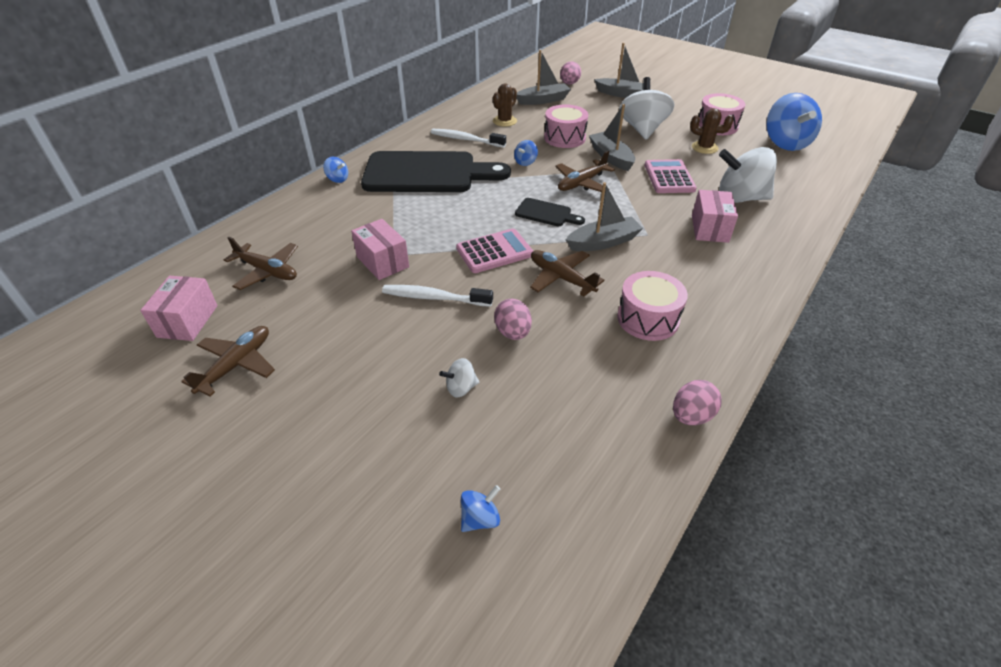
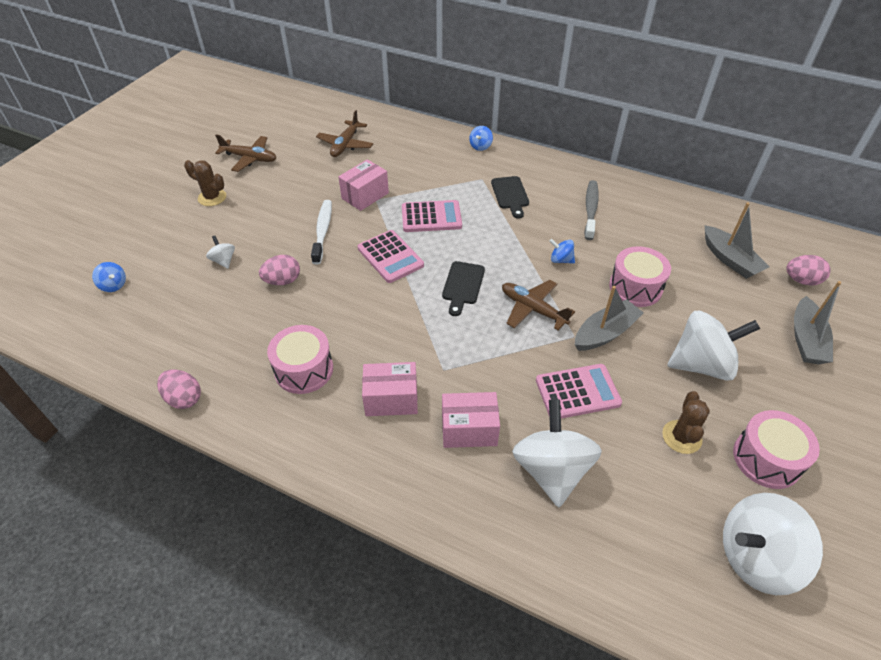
camera: 80 degrees right, 5 degrees up
(187, 321) = (290, 128): pink box -> pink box (391, 399)
(427, 173) = (510, 195): black cutting board -> black cutting board, size x0.43
(441, 221) = (431, 217): none -> pink calculator
(465, 139) = (590, 209): white toothbrush -> grey toothbrush
(504, 121) = (650, 233): brown cactus -> brown cactus (212, 197)
(561, 278) = (357, 305): brown plane -> none
(603, 242) = (421, 333): grey boat -> none
(785, 143) = (755, 557): blue spinning top -> white spinning top

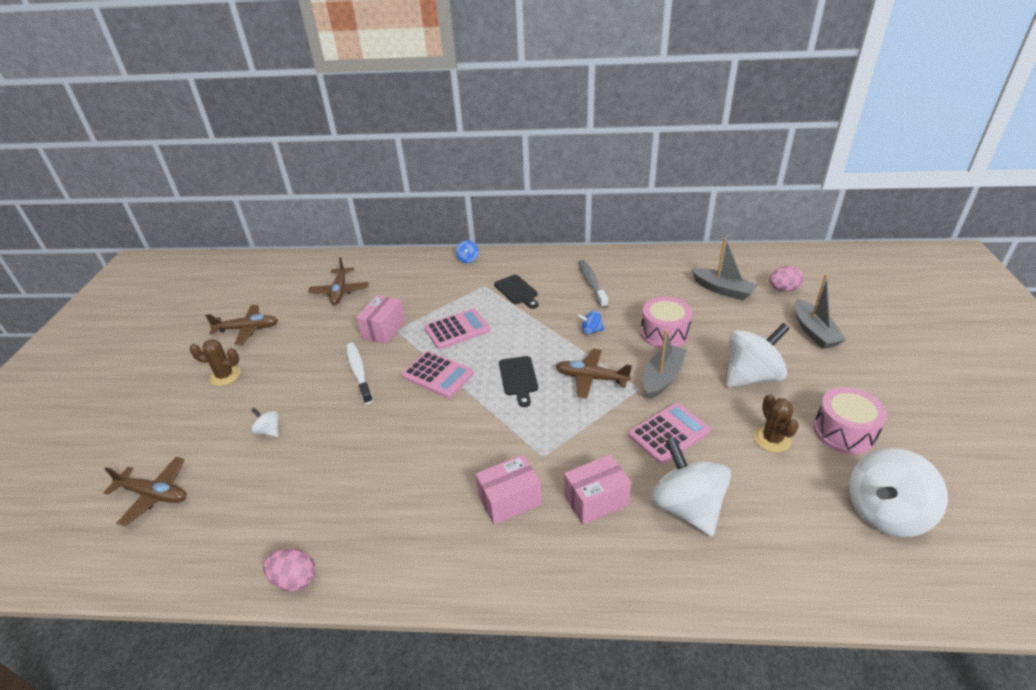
camera: 20 degrees left, 10 degrees down
(113, 285) = (154, 495): blue spinning top -> brown plane
(282, 281) = (342, 430): pink egg -> none
(304, 369) = (409, 504): pink drum -> none

